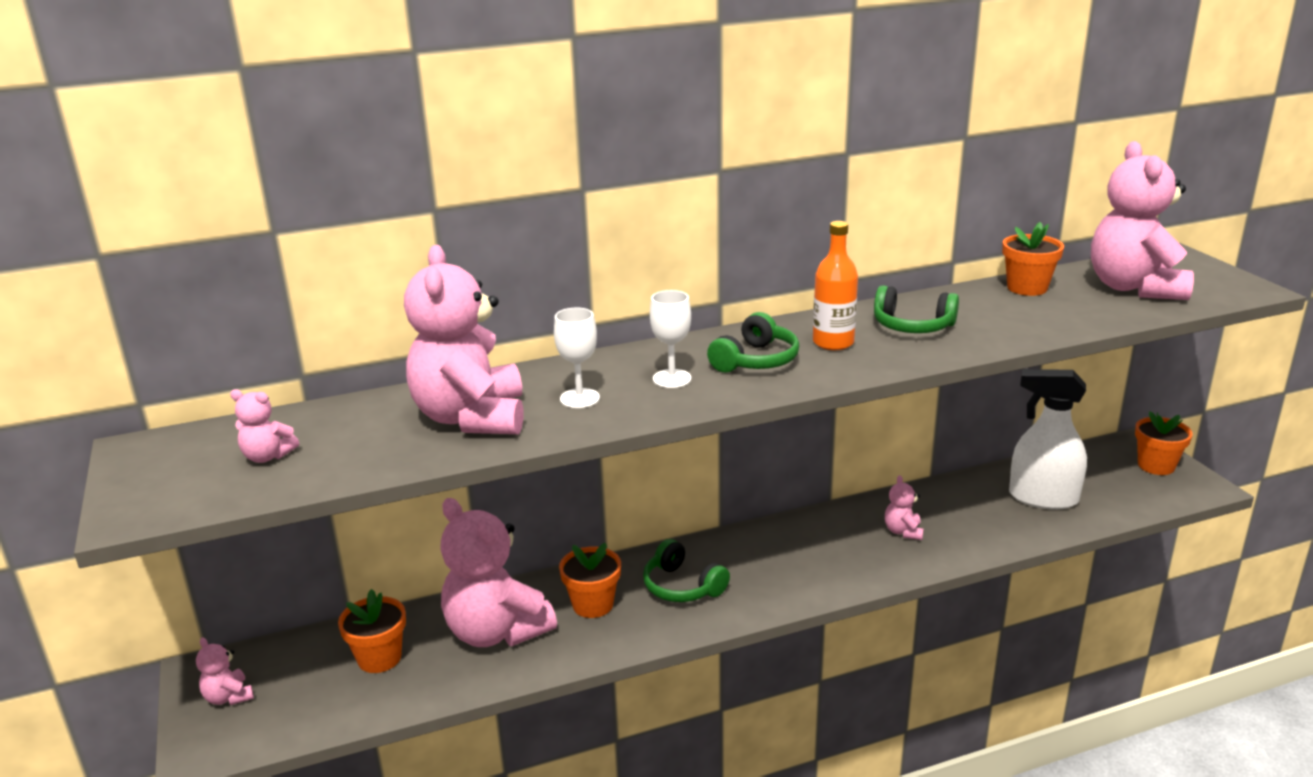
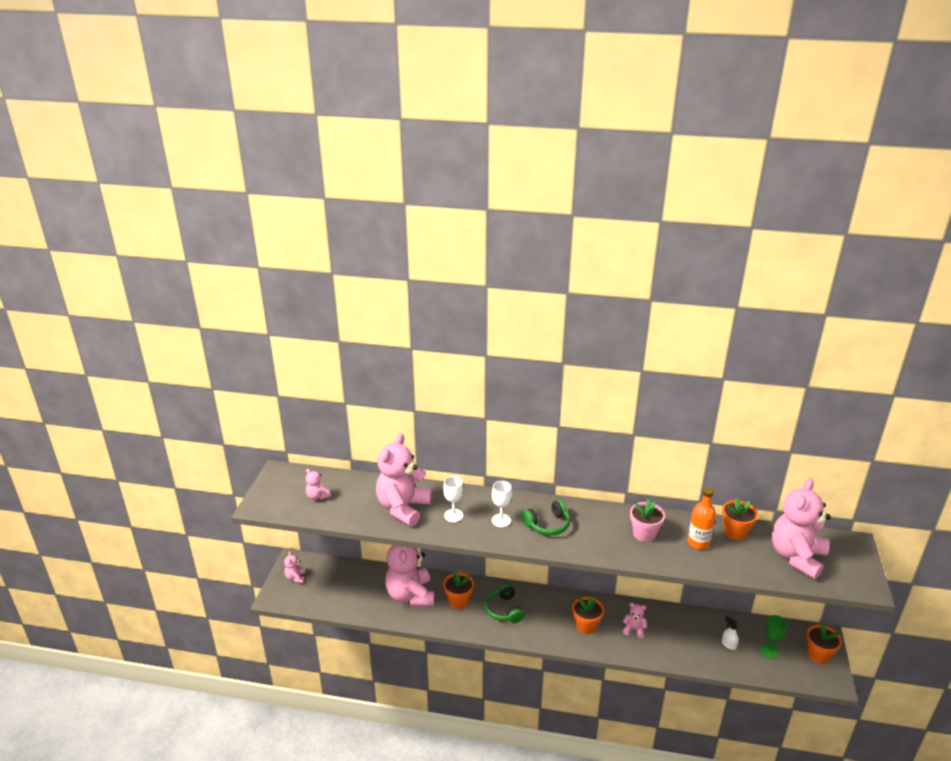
camera: 30 degrees right, 5 degrees up
(379, 658) = (358, 586): orange flower pot -> orange flower pot (586, 626)
(833, 342) = (594, 528): orange bottle -> orange bottle (698, 542)
(903, 531) = (634, 629): pink teddy bear -> pink teddy bear turned 75 degrees clockwise
(912, 326) = (644, 534): green headphones -> pink flower pot
(1042, 498) = (728, 644): white spray bottle -> white spray bottle, size x0.41
(1097, 485) = (769, 651): none -> green goblet

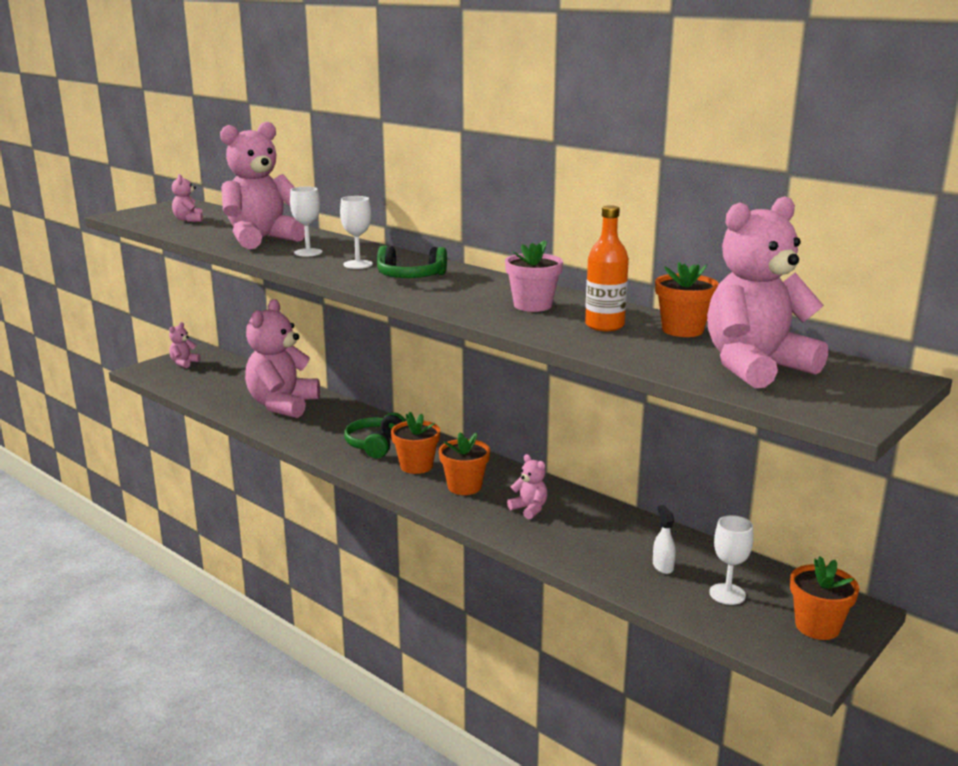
camera: 30 degrees right, 10 degrees down
(458, 601) = (331, 423): orange flower pot -> orange flower pot (416, 466)
(769, 651) = (727, 594): green goblet -> white goblet

